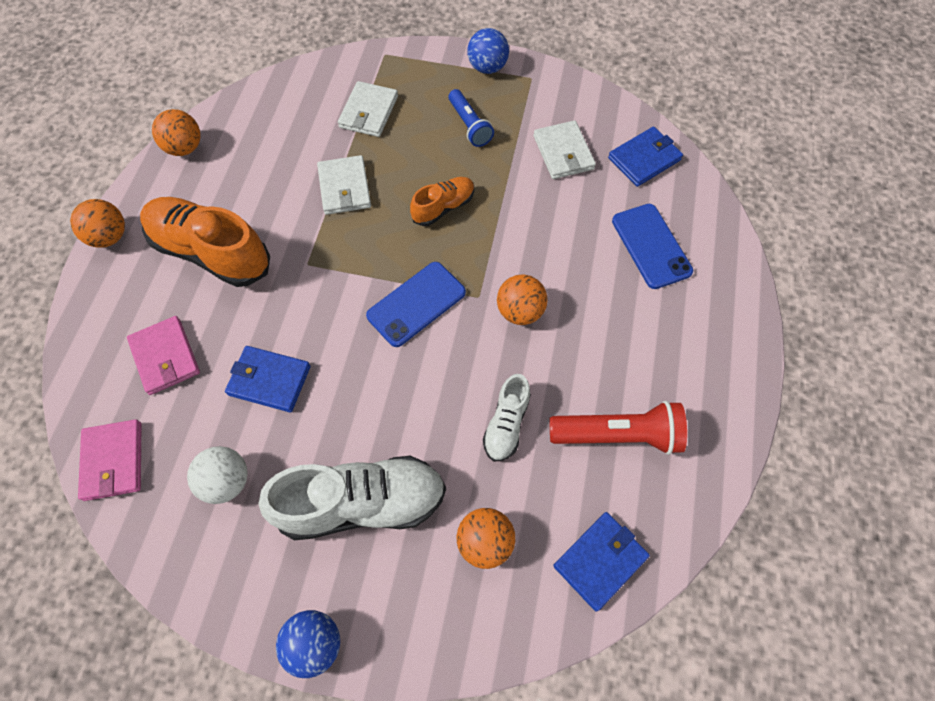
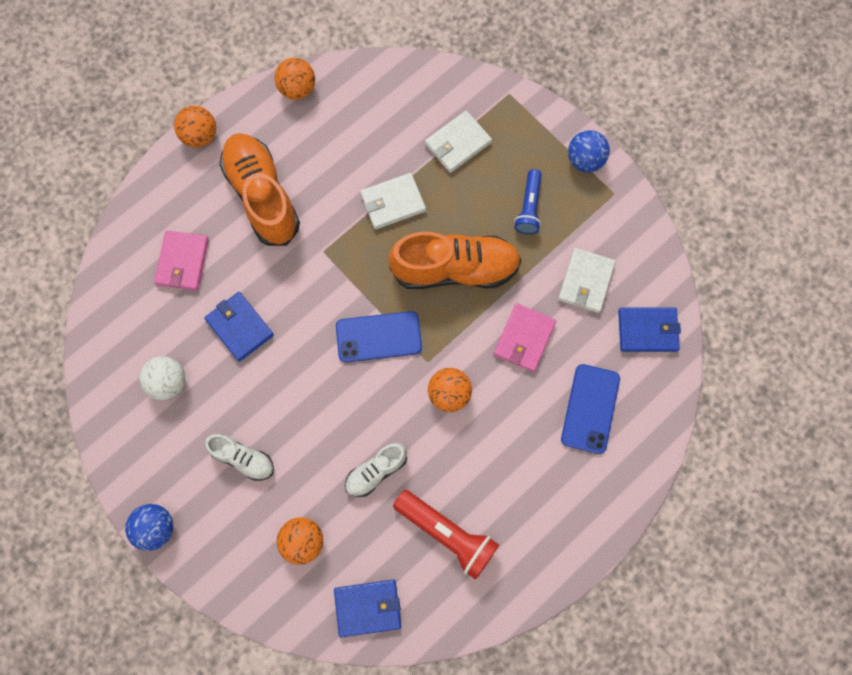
camera: 35 degrees right, 10 degrees up
(113, 461) = (107, 318): pink wallet -> pink wallet (524, 338)
(344, 188) = (393, 202): white wallet -> white wallet turned 45 degrees clockwise
(362, 503) = (243, 458): white shoe -> white shoe, size x0.53
(443, 207) = (455, 269): orange shoe -> orange shoe, size x1.90

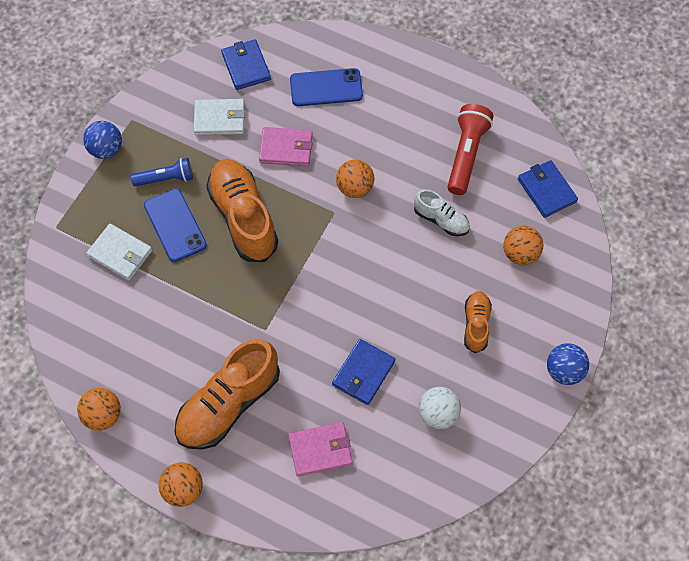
camera: 110 degrees left, 10 degrees down
(243, 458) = (476, 324): white shoe -> orange shoe
(378, 337) = (327, 256): blue phone -> blue phone (175, 225)
(393, 202) = (197, 288): white wallet -> none

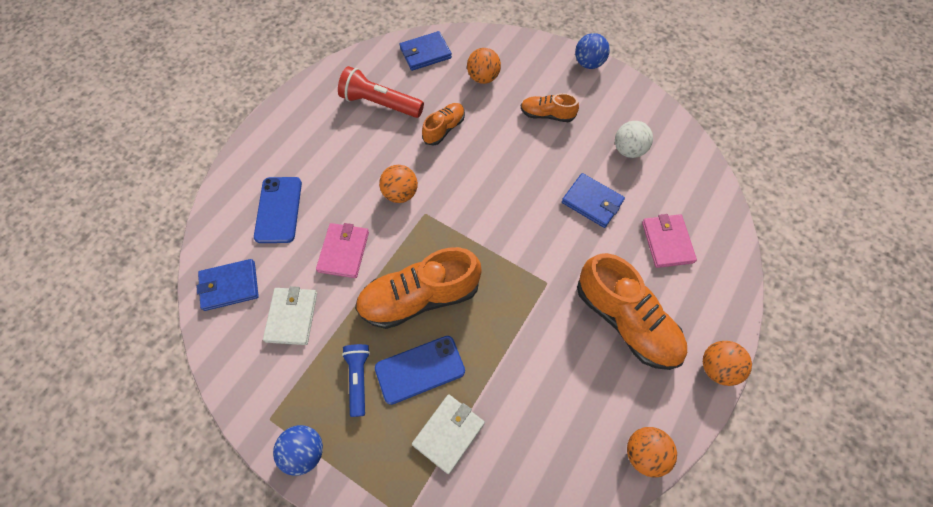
camera: 85 degrees left, 0 degrees up
(441, 220) = (444, 129): white shoe -> orange shoe

